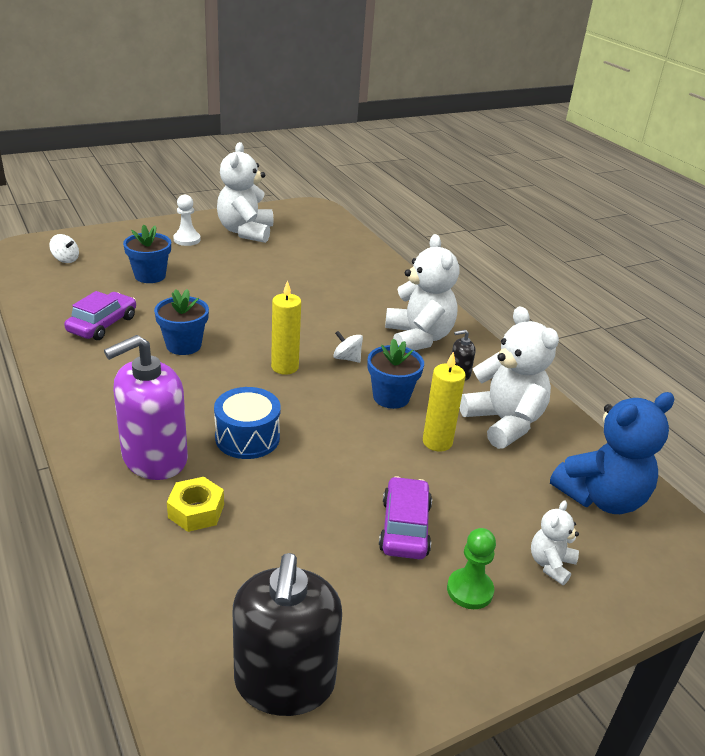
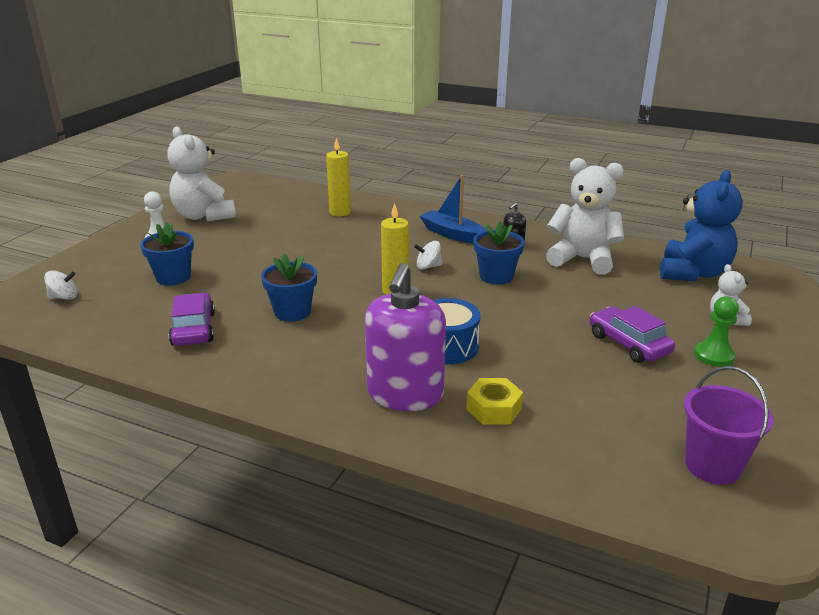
camera: 35 degrees left, 5 degrees down
(284, 682) = (712, 466): black soap dispenser -> purple bucket
(418, 338) = (453, 234): white teddy bear -> blue boat
(437, 442) = (566, 288): yellow candle -> yellow candle (340, 212)

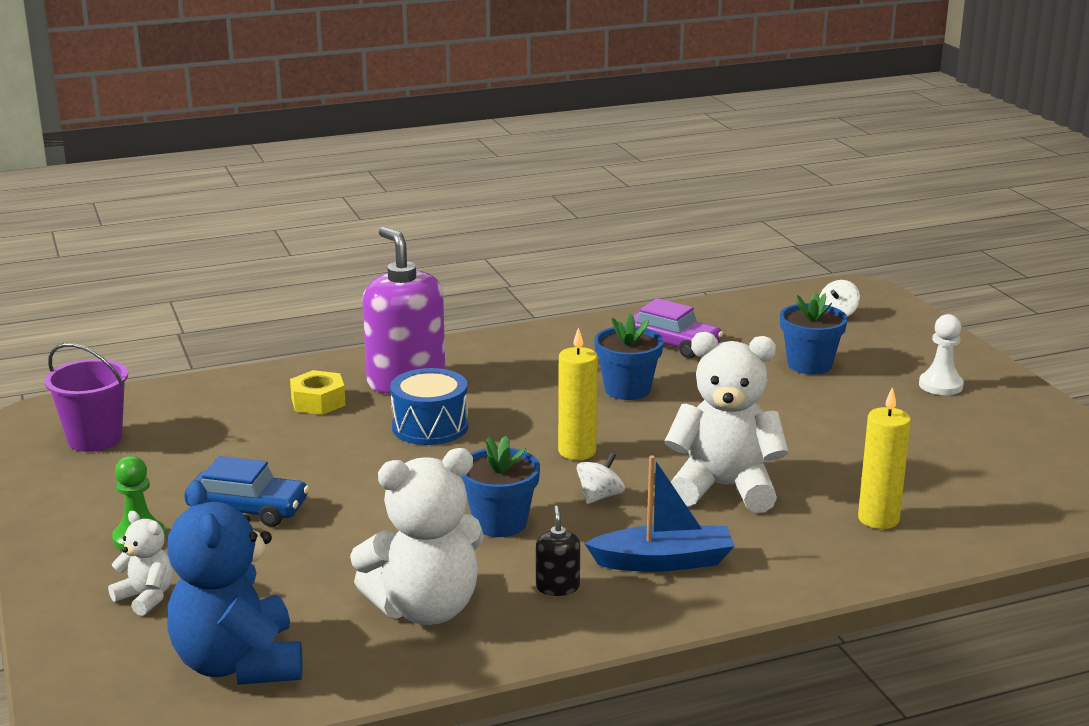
camera: 135 degrees right, 5 degrees down
(204, 216) = (998, 429): white teddy bear -> white teddy bear (724, 488)
(628, 344) = (248, 510): purple car -> blue car

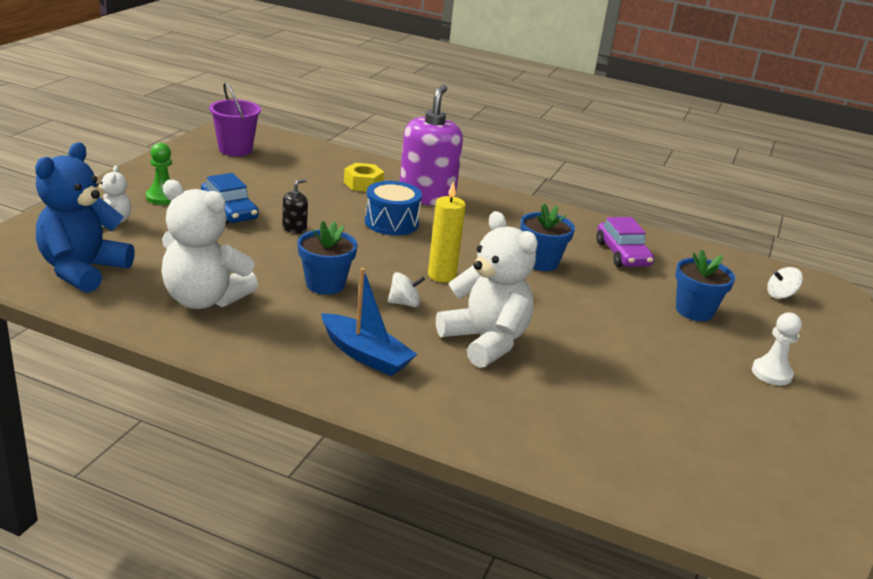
camera: 40 degrees right, 5 degrees up
(557, 587) = (284, 330): black soap dispenser -> black soap dispenser (294, 228)
(878, 519) = (547, 417): yellow candle -> none

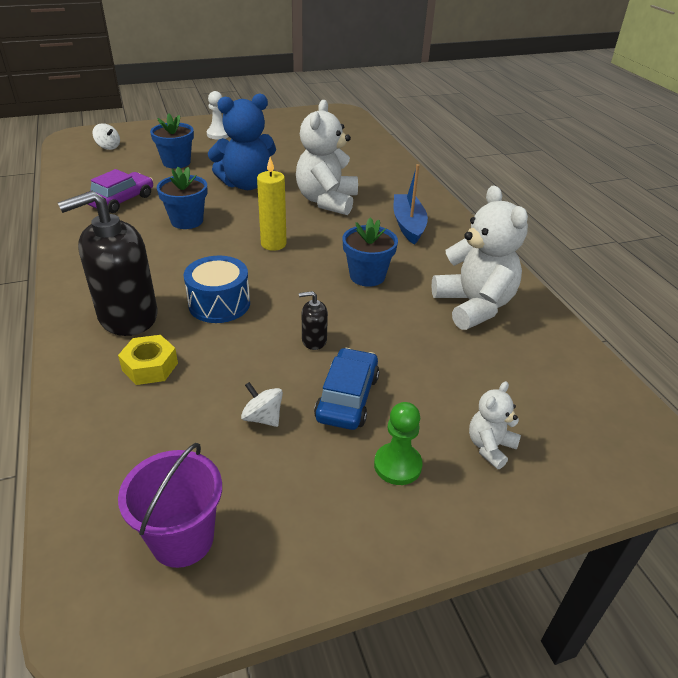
camera: 130 degrees left, 10 degrees up
(83, 270) = (560, 385): blue teddy bear -> blue teddy bear (246, 184)
(404, 303) = (334, 239): white spinning top -> white spinning top (263, 417)
(427, 196) = (128, 316): purple soap dispenser -> black soap dispenser

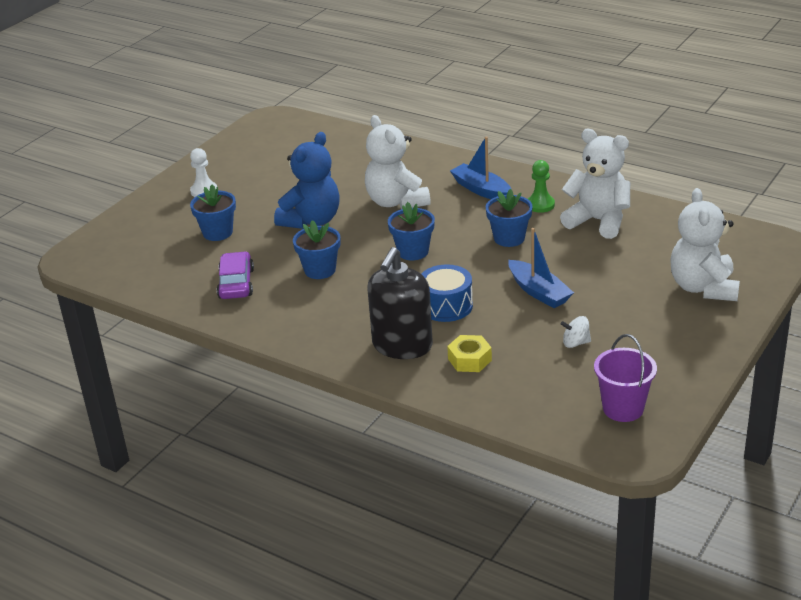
camera: 35 degrees left, 5 degrees down
(108, 147) = (126, 251): white spinning top -> none
(273, 244) = (413, 251): yellow candle -> blue flower pot
(314, 340) = (539, 292): black soap dispenser -> blue boat
(347, 397) = (603, 308): blue car -> none
(397, 465) = (673, 321): green pawn -> green pawn (540, 205)
(490, 447) = (703, 288): white teddy bear -> white teddy bear, size x2.02

